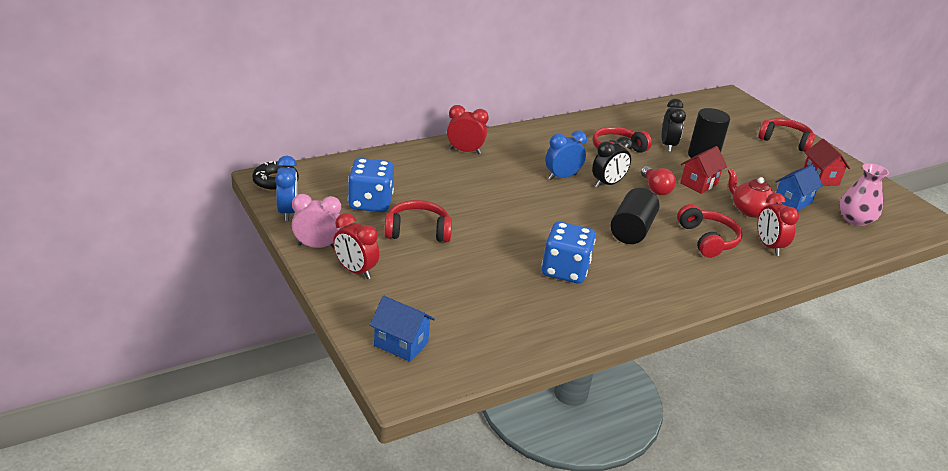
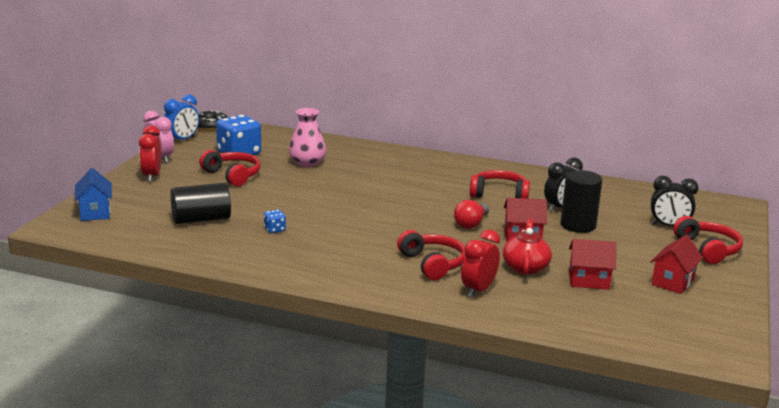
camera: 50 degrees right, 10 degrees down
(465, 151) = (371, 153): red clock -> none
(562, 177) = (408, 190): blue clock -> none
(565, 270) = (274, 229): blue dice -> blue dice, size x0.44
(607, 184) = (436, 206): black clock -> black clock (669, 226)
(631, 230) = (382, 234): black cylinder -> black cylinder (201, 219)
(708, 239) = (433, 264): red headphones -> red headphones turned 60 degrees counterclockwise
(792, 202) = (589, 281): blue house -> red house
(855, 219) = (626, 317): pink vase -> pink vase (307, 163)

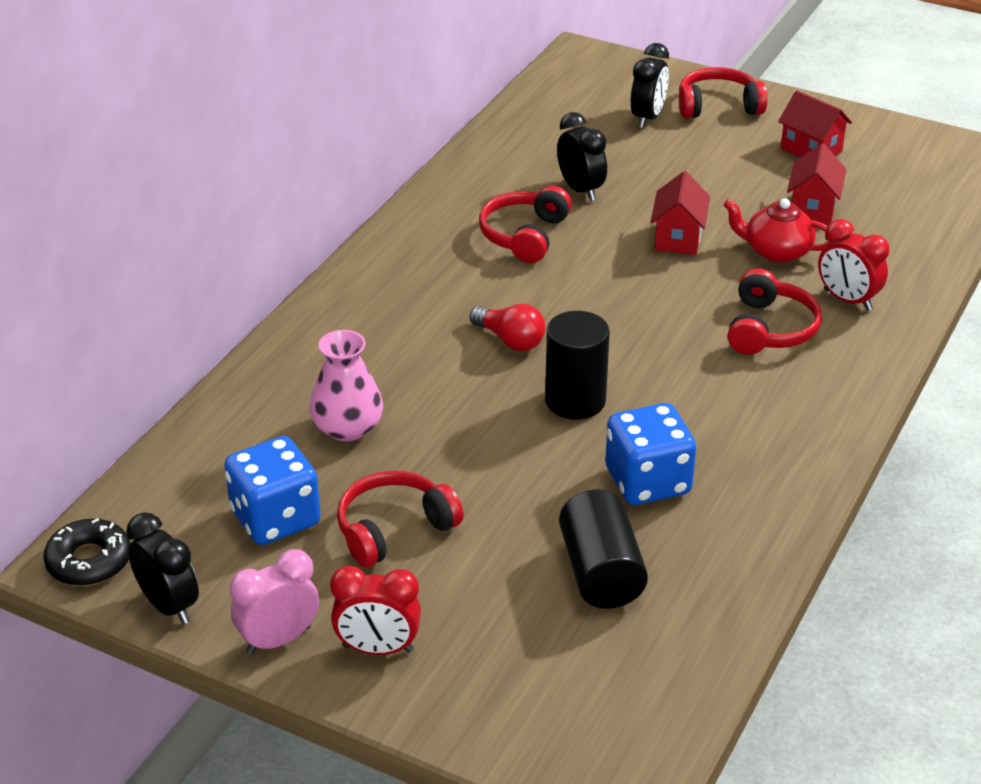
camera: 80 degrees left, 15 degrees up
(95, 212) = (560, 727): blue house -> none
(182, 140) = (169, 606): blue clock -> black clock
(274, 229) = (648, 482): blue dice -> blue dice, size x2.28
(433, 264) = (770, 329): red headphones -> red headphones turned 120 degrees clockwise
(471, 224) = (633, 277): red light bulb -> red light bulb (510, 340)
(578, 225) = (641, 186): black cylinder -> black cylinder (575, 401)

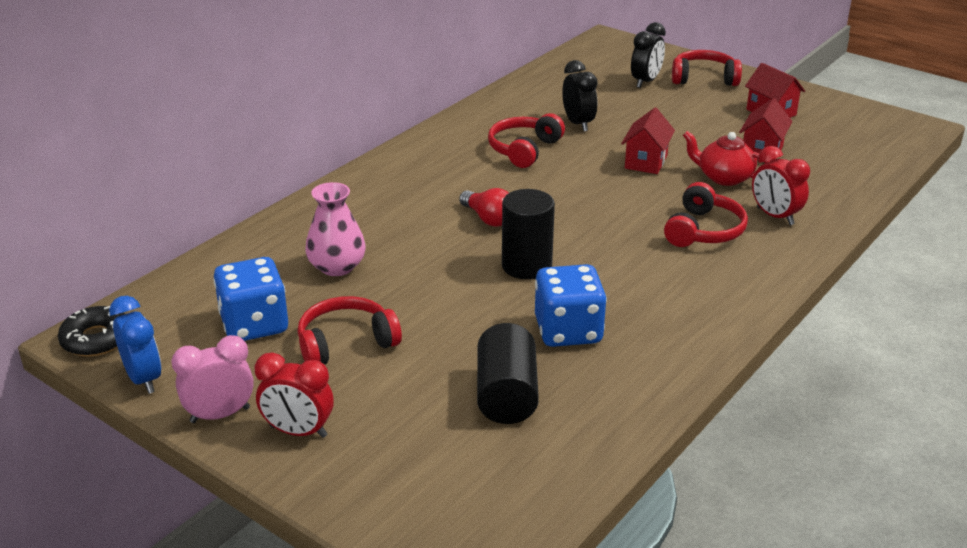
camera: 10 degrees right, 5 degrees down
(169, 606) = (144, 379): black clock -> blue clock

